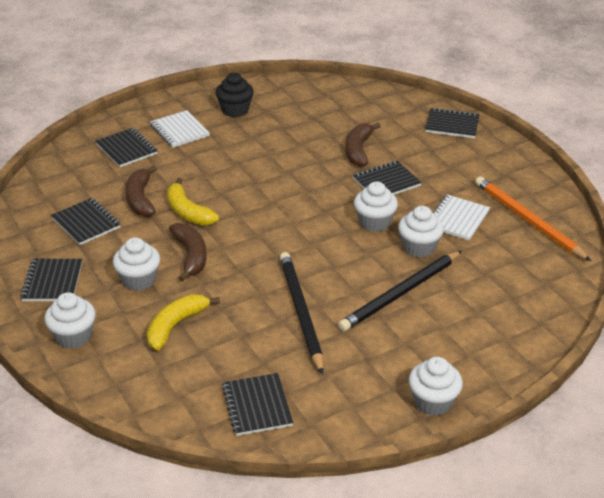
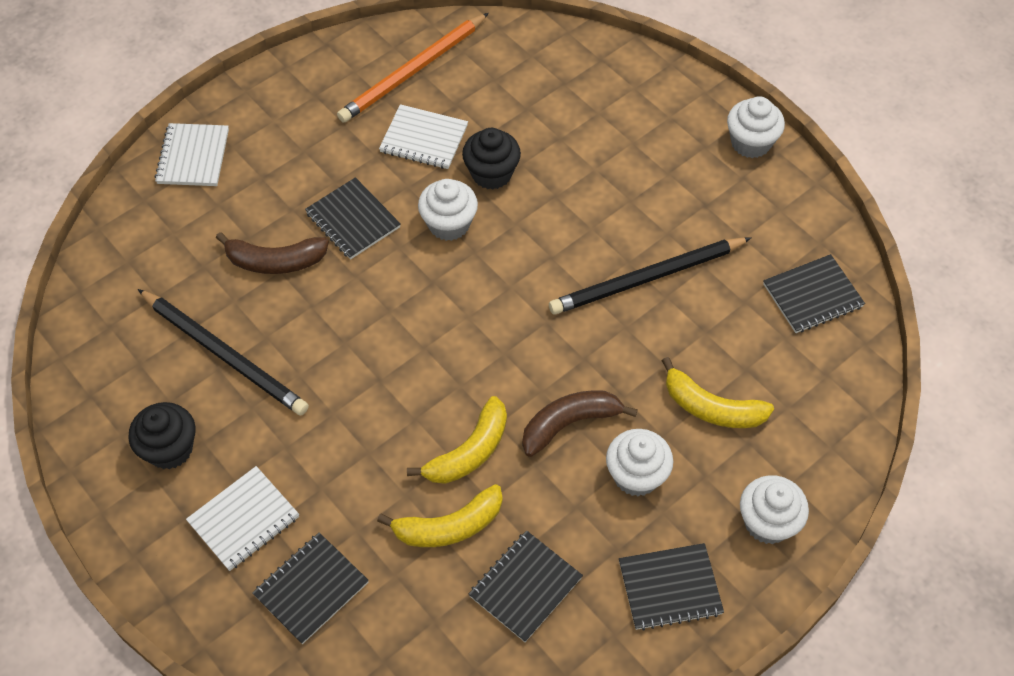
camera: 100 degrees left, 20 degrees up
(140, 199) = (449, 526): brown banana -> yellow banana
(400, 293) = (585, 184): black pencil -> black pencil (225, 354)
(419, 247) = (491, 173): white cupcake -> black cupcake
(452, 125) = (193, 156): black notebook -> white notebook

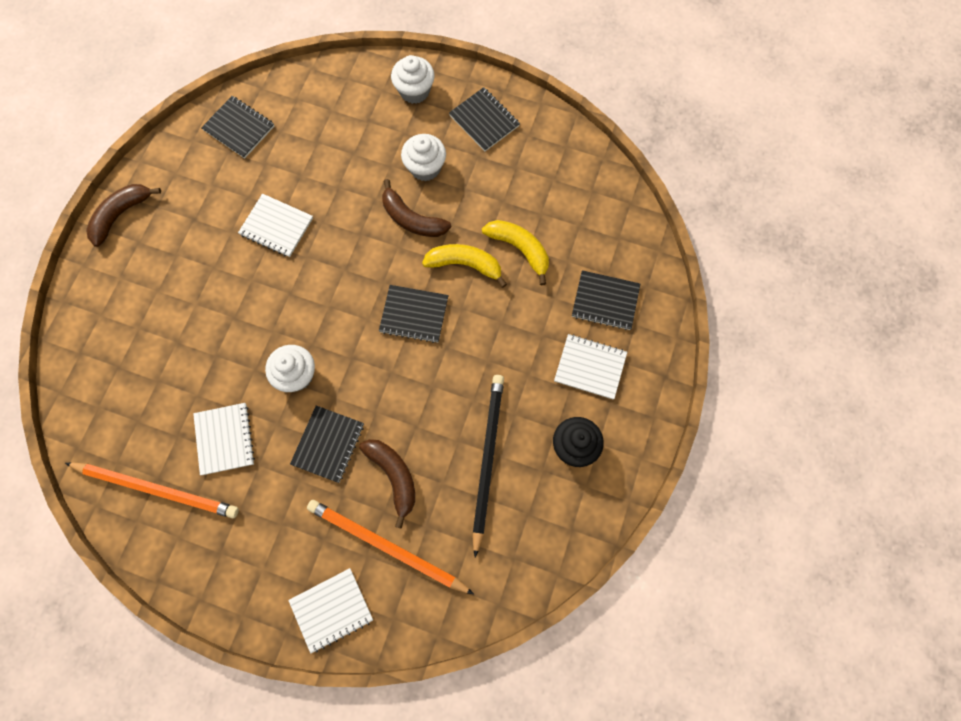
camera: 120 degrees left, 15 degrees up
(213, 224) = (386, 546): none -> orange pencil
(491, 173) = (235, 371): black cupcake -> none
(525, 587) = (530, 190): black notebook -> black notebook (414, 315)
(647, 278) = (276, 226): black pencil -> white notebook
(711, 407) = (355, 149): yellow banana -> none
(750, 143) = (121, 215): white cupcake -> brown banana

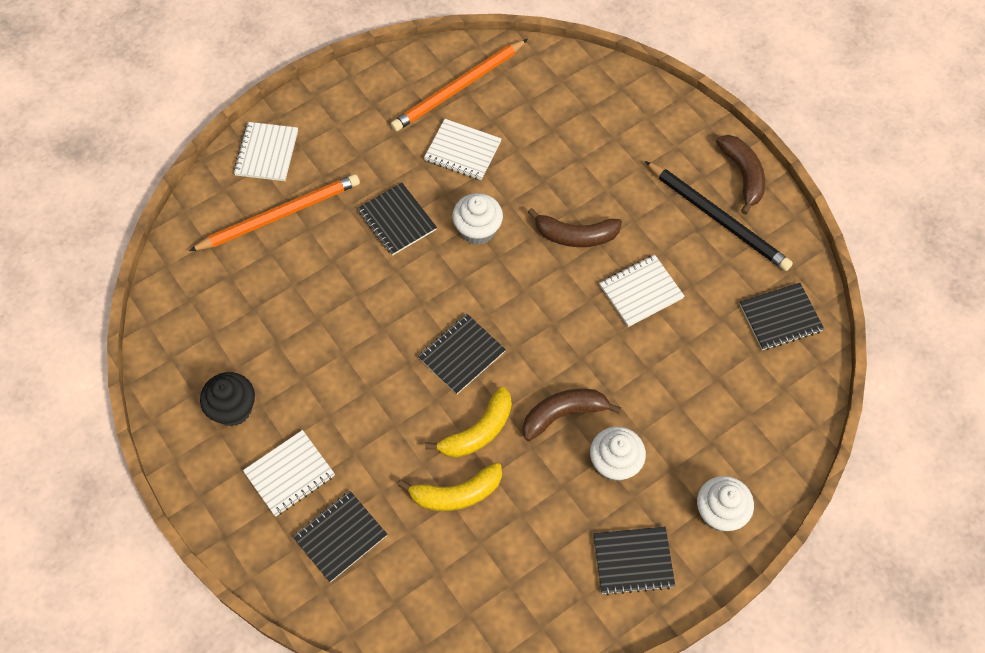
camera: 125 degrees right, 10 degrees down
(393, 476) = (330, 252): brown banana -> brown banana (575, 235)
(487, 459) = (282, 331): black pencil -> black pencil (718, 218)

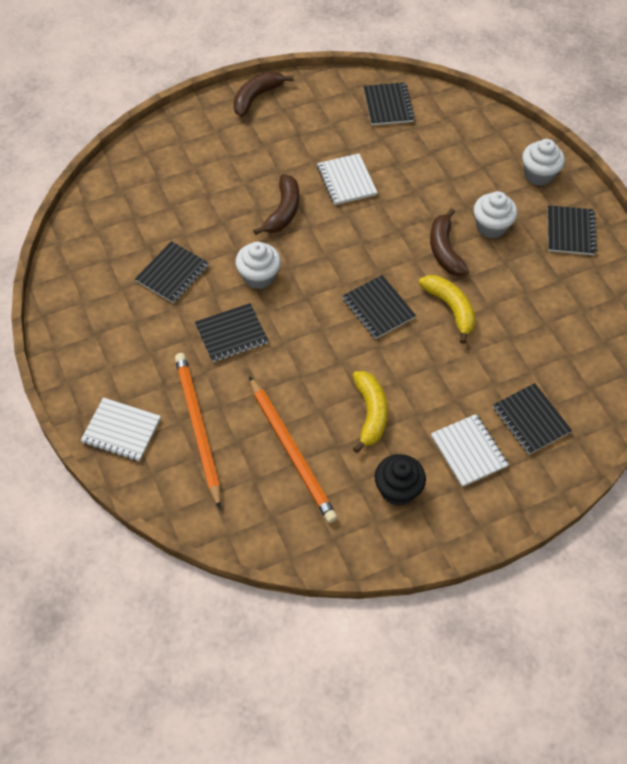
camera: 80 degrees left, 5 degrees down
(456, 494) = (503, 332): yellow banana -> yellow banana (370, 413)
(458, 88) = (101, 265): orange pencil -> orange pencil (292, 452)
(462, 151) = (172, 273): white notebook -> black notebook
(718, 218) = (292, 120): black pencil -> none
(742, 175) = (256, 97): brown banana -> brown banana turned 45 degrees counterclockwise

